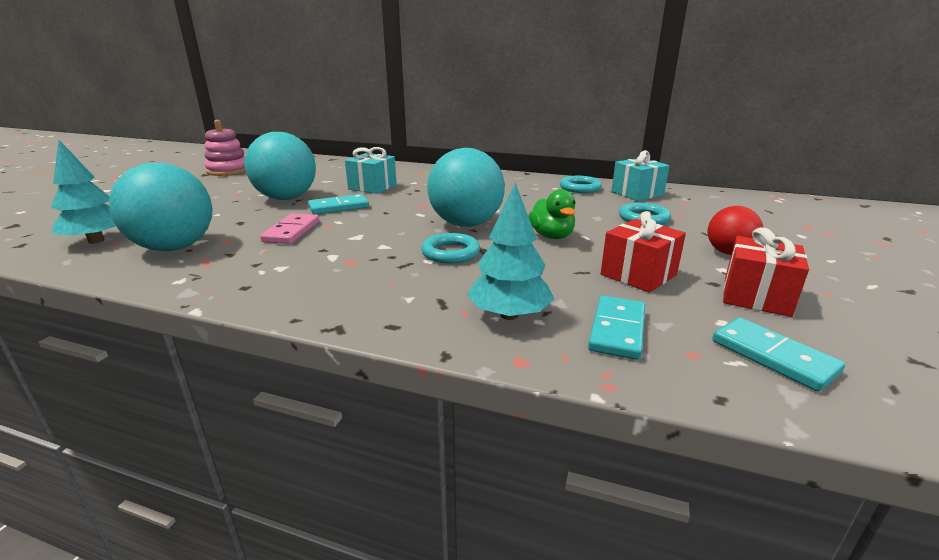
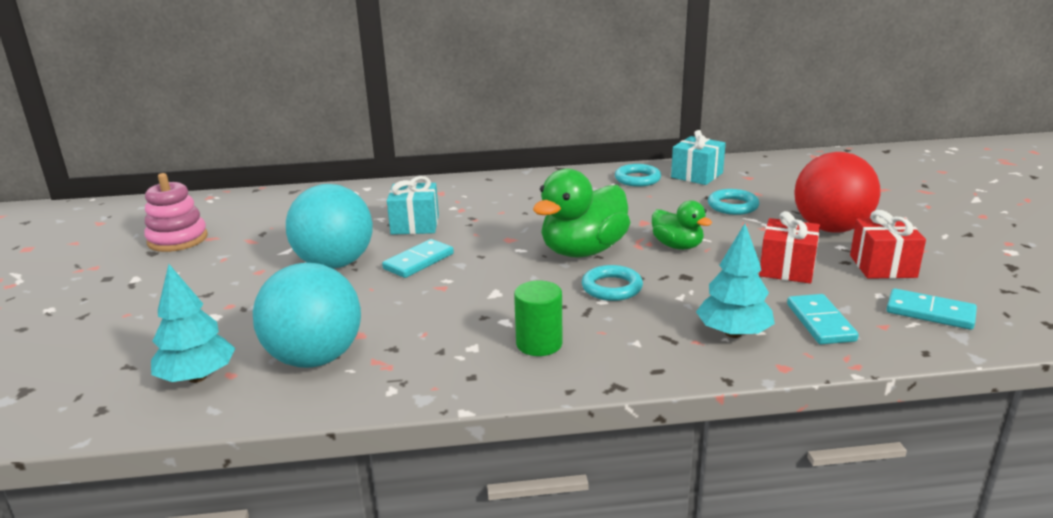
camera: 25 degrees left, 0 degrees up
(291, 231) = (416, 305): pink domino -> none
(330, 278) = (539, 344): none -> green cylinder
(466, 224) = (583, 251): turquoise ball -> green duck
(728, 252) = (830, 228): red ball -> red ball, size x1.79

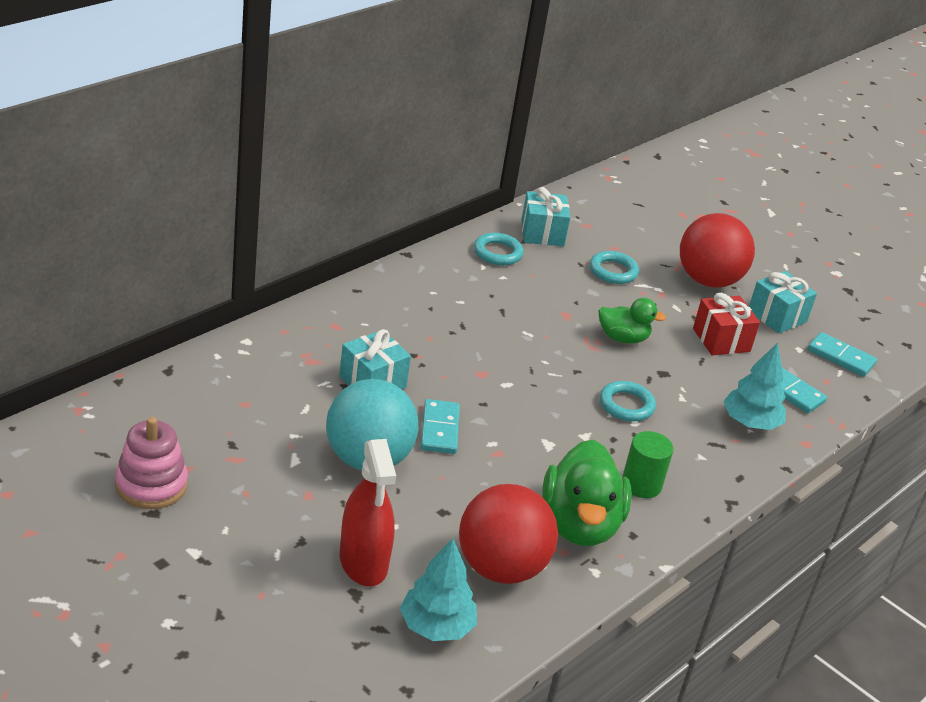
camera: 45 degrees left, 10 degrees up
(223, 319) = (363, 562): none -> red spray bottle
(315, 358) = (501, 568): turquoise ball -> red ball
(583, 251) = (559, 369): green duck -> green duck (579, 525)
(882, 266) = (777, 316): red gift -> turquoise gift
(930, 312) = (841, 357): turquoise domino -> turquoise domino turned 45 degrees clockwise

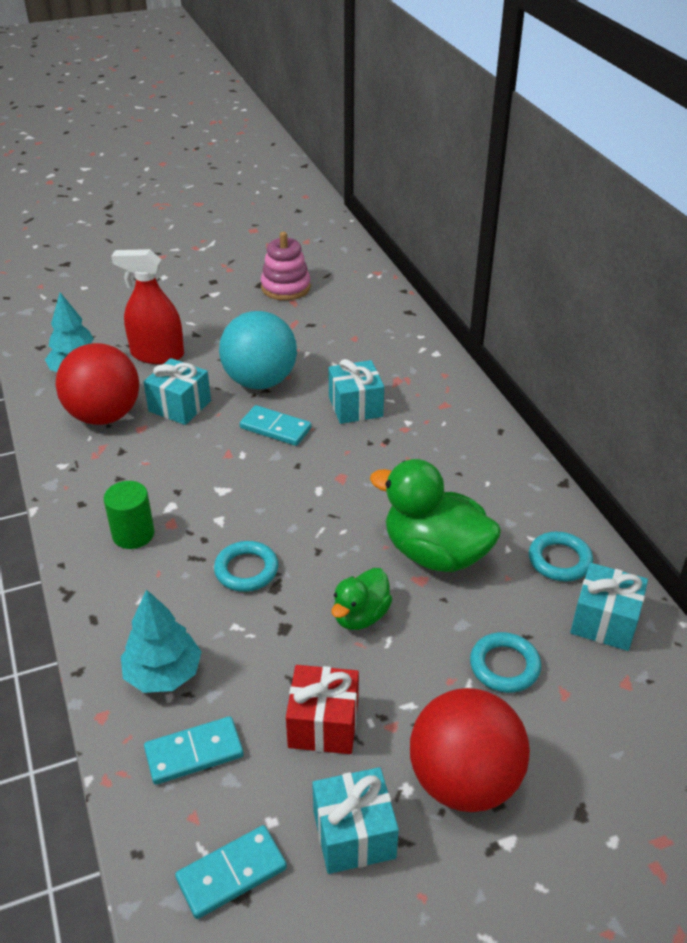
camera: 120 degrees right, 5 degrees up
(448, 510) = (180, 406): none -> turquoise gift
(579, 525) = (115, 474): green duck -> green duck (435, 553)

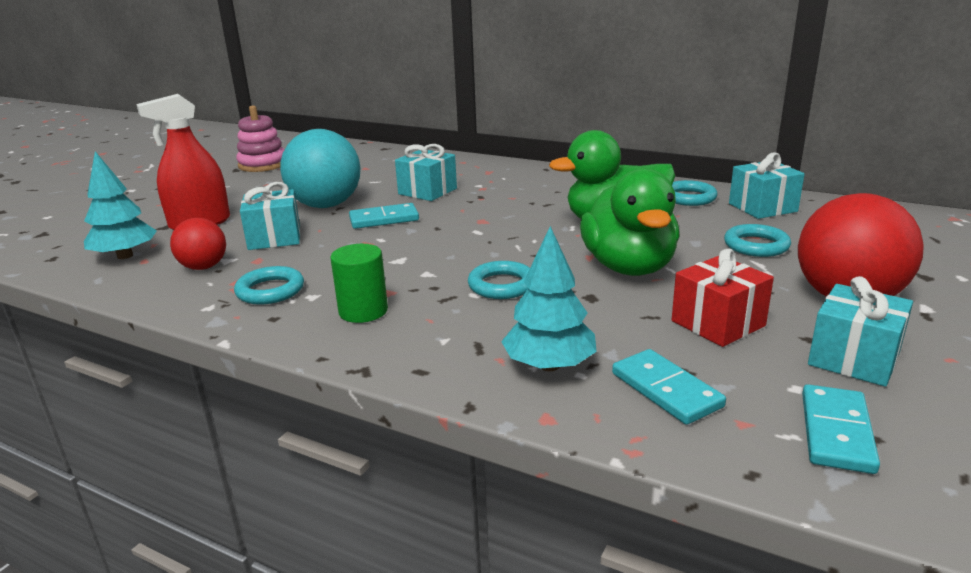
camera: 40 degrees left, 15 degrees down
(104, 415) = (204, 267): red ball -> red ball, size x0.56
(110, 471) = (270, 290): none -> turquoise ring
(194, 752) = (666, 390): turquoise domino -> turquoise domino turned 60 degrees counterclockwise
(360, 616) = (629, 267): green duck -> green duck, size x1.76

